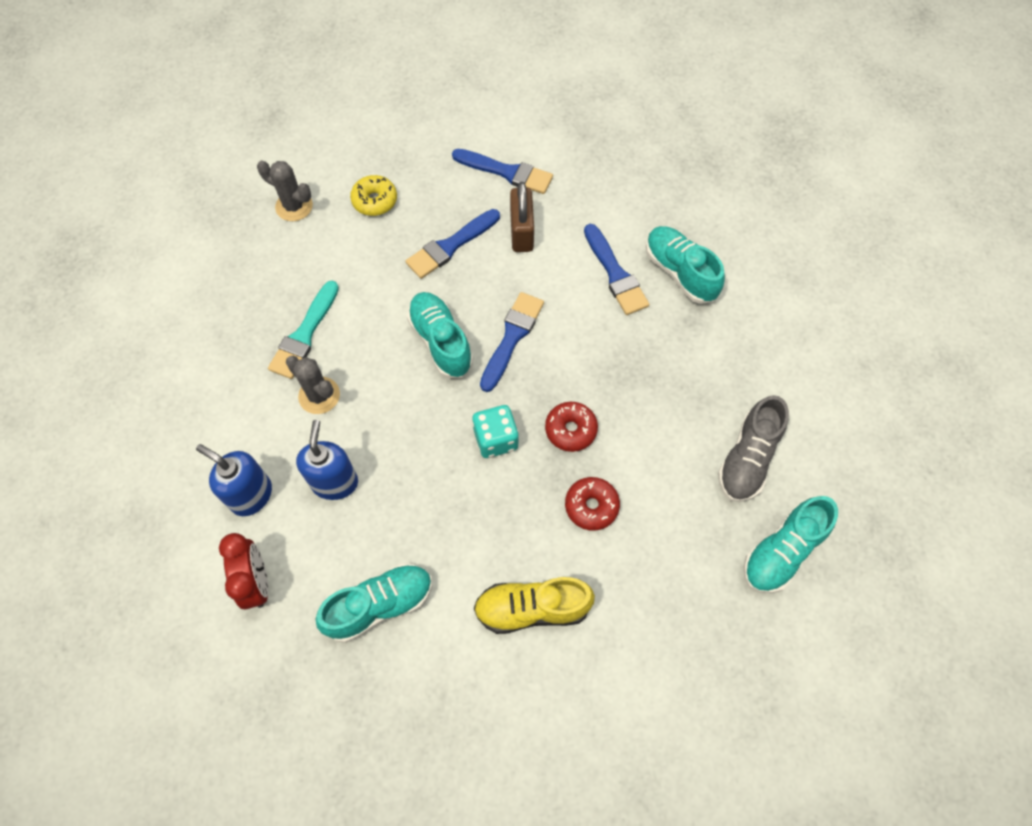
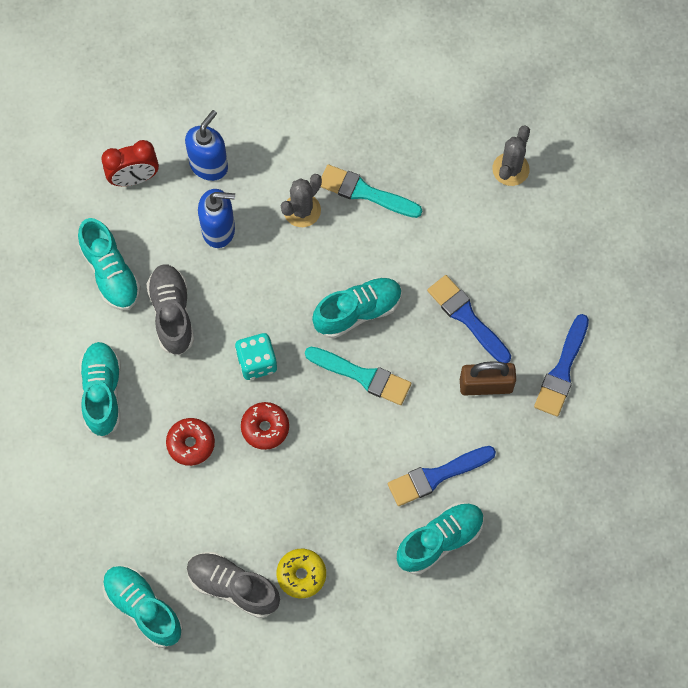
camera: 90 degrees right, 5 degrees up
(375, 201) = (520, 243): yellow donut -> yellow donut (301, 575)
(435, 531) = (172, 314): none -> grey shoe
(512, 337) = (362, 376): blue brush -> turquoise brush
(532, 608) = (102, 393): yellow shoe -> turquoise shoe

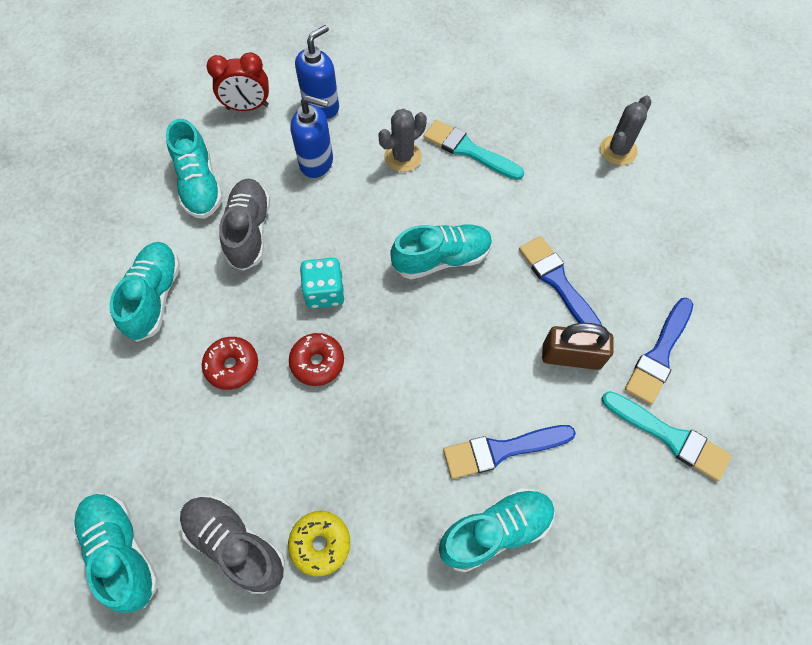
camera: 10 degrees right, 5 degrees down
(362, 376) = (435, 324): turquoise brush -> turquoise brush (669, 436)

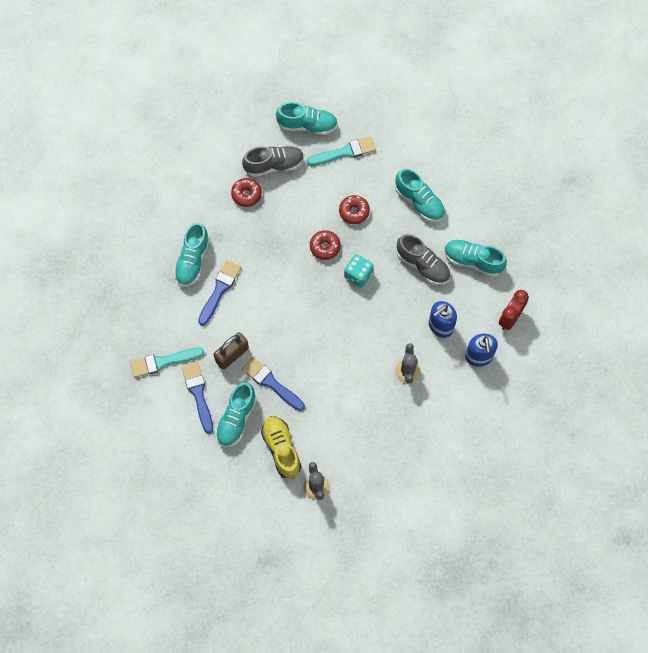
camera: 130 degrees right, 5 degrees up
(320, 544) = (246, 194): yellow donut -> red donut
(441, 259) = (330, 340): turquoise shoe -> turquoise shoe (236, 419)
(468, 150) = (383, 408): turquoise brush -> turquoise brush (344, 152)
(558, 282) = (271, 383): blue brush -> blue brush turned 150 degrees counterclockwise
(618, 212) = (281, 449): none -> yellow shoe

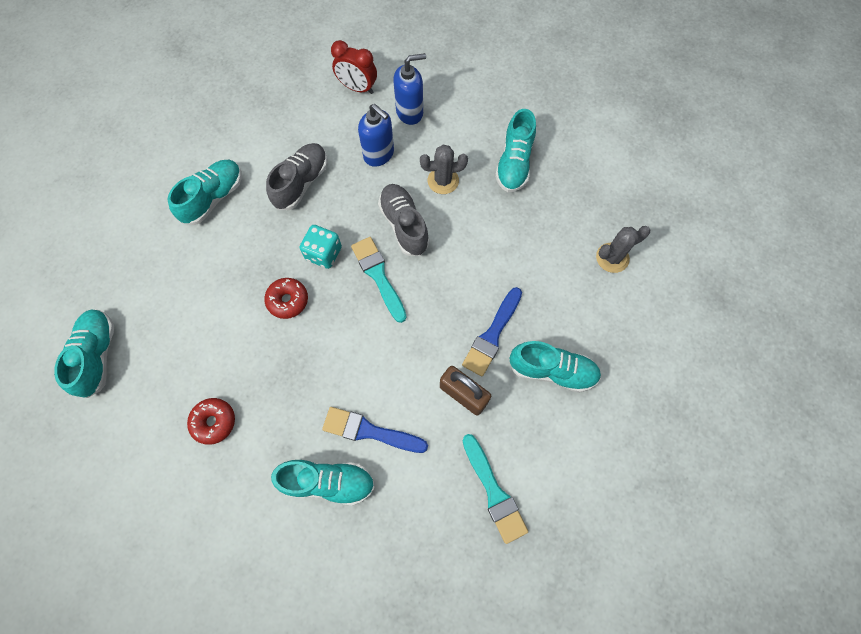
camera: 100 degrees left, 0 degrees up
(198, 394) = (529, 429): blue brush -> none
(274, 165) = (164, 391): grey shoe -> grey shoe (404, 225)
(281, 449) = (577, 306): yellow shoe -> none
(344, 152) = (142, 298): turquoise brush -> turquoise brush (378, 276)
(354, 212) = (233, 272): red donut -> none
(473, 261) = (290, 131): turquoise shoe -> turquoise shoe (514, 163)

